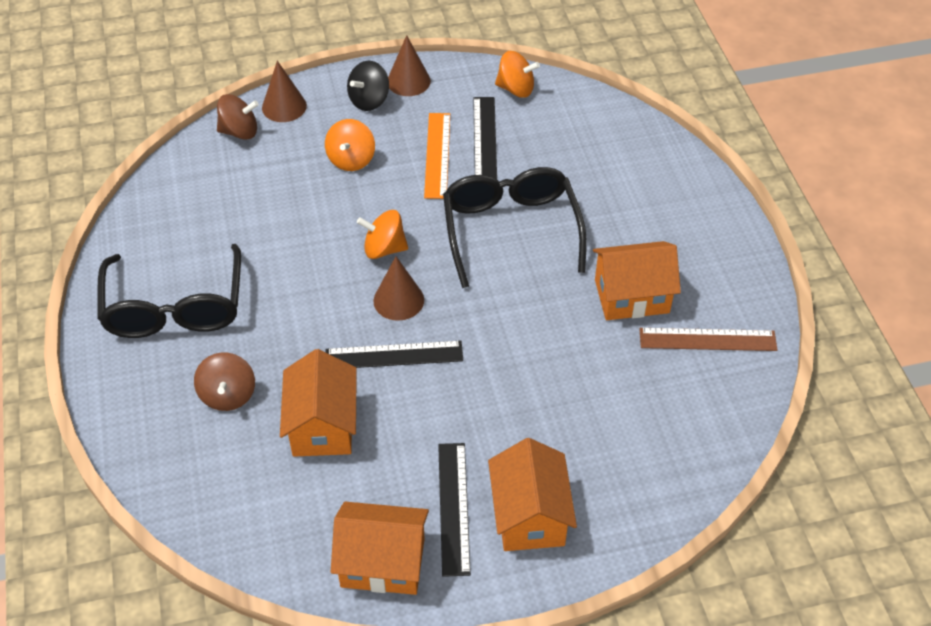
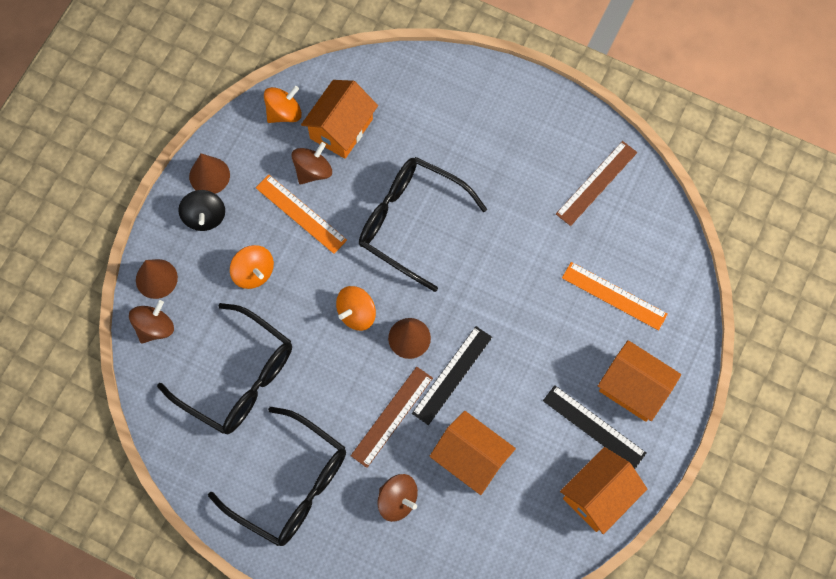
camera: 50 degrees left, 20 degrees up
(244, 209) = (238, 378): none -> black glasses
(309, 336) = (391, 416): none -> brown ruler
(485, 138) = (313, 171): black ruler -> brown spinning top
(609, 432) = (614, 296): none -> orange ruler
(631, 296) = (527, 196): orange house -> orange house (341, 128)

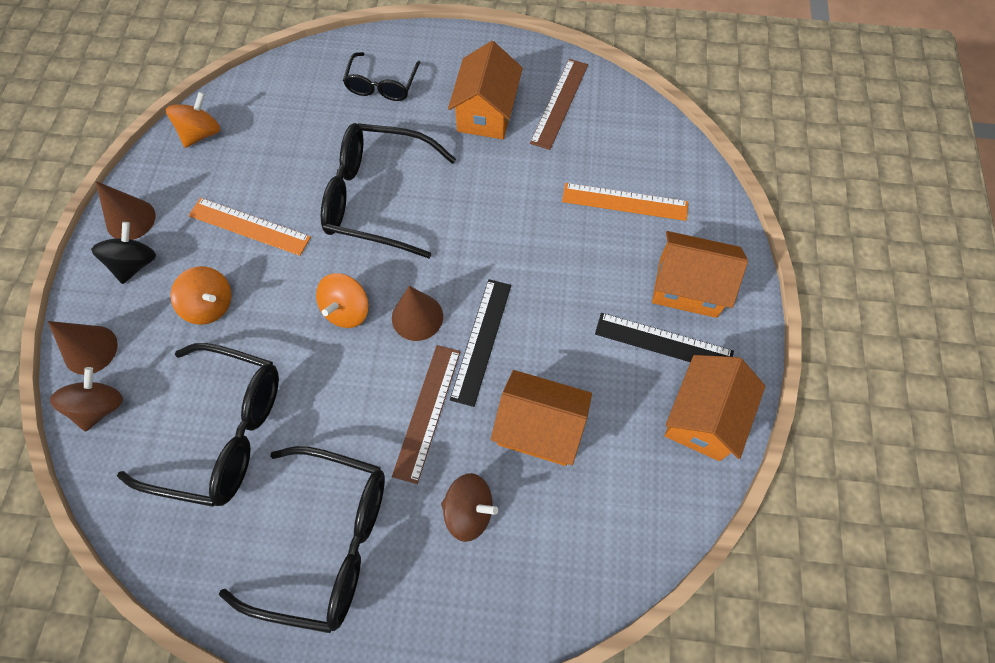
camera: 20 degrees left, 5 degrees down
(204, 217) = (135, 264): black spinning top -> black spinning top turned 135 degrees counterclockwise
(313, 171) = (250, 180): brown spinning top -> none
(341, 128) = (270, 131): orange house -> orange house (486, 113)
(449, 113) = (382, 85): none -> black glasses

